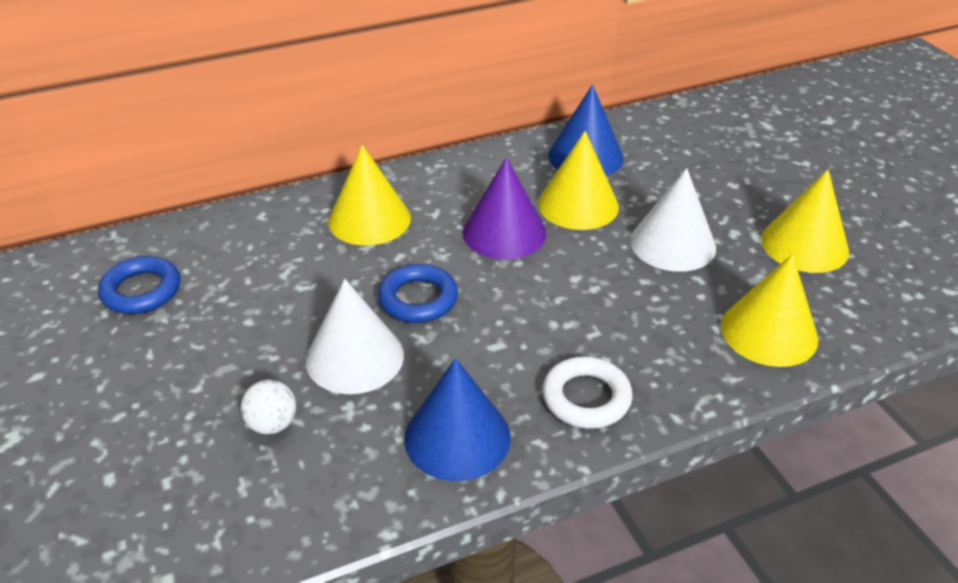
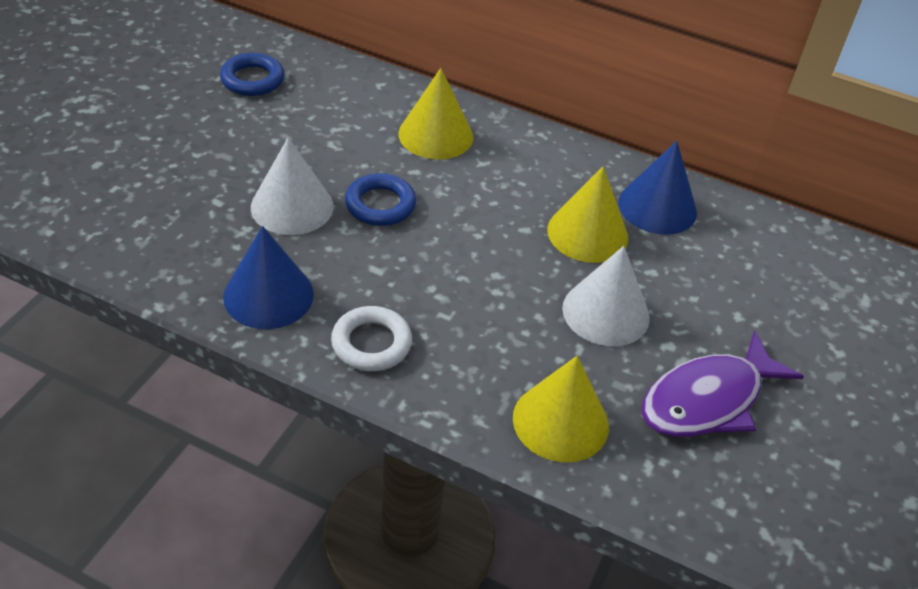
camera: 45 degrees right, 5 degrees up
(272, 424) = (198, 204): white ball -> none
(504, 232) = (503, 210): purple cone -> none
(804, 245) = (708, 400): yellow cone -> purple fish

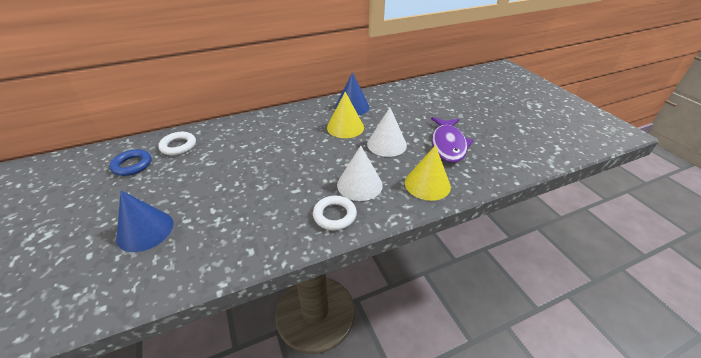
camera: 45 degrees left, 5 degrees down
(268, 295) = (267, 234): blue cone -> blue cone (145, 230)
(292, 206) = (226, 196): white cone -> white cone (359, 184)
(331, 89) = (178, 146): none -> white ring
(380, 205) = (262, 169): blue ring -> none
(436, 135) = (247, 133): yellow cone -> none

